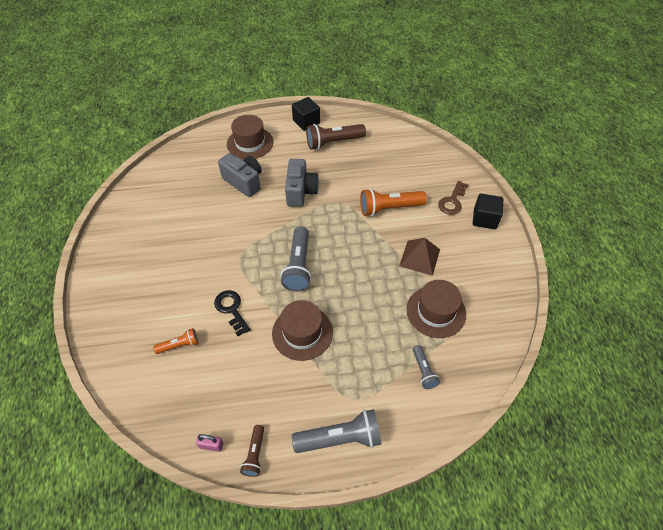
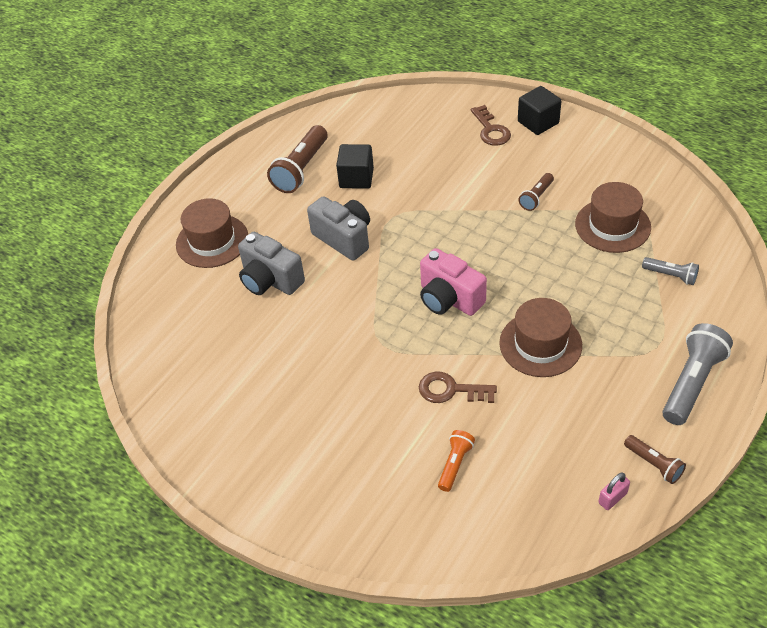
camera: 45 degrees left, 5 degrees down
(231, 309) = (451, 390): black key -> brown key
(244, 182) = (270, 280): grey camera -> grey camera turned 135 degrees counterclockwise
(298, 266) = (449, 299): grey flashlight -> pink camera
(306, 122) = (240, 173): black cube -> black cube (356, 178)
(389, 208) = (448, 181): orange flashlight -> none
(419, 257) = (536, 197): brown pyramid -> brown flashlight

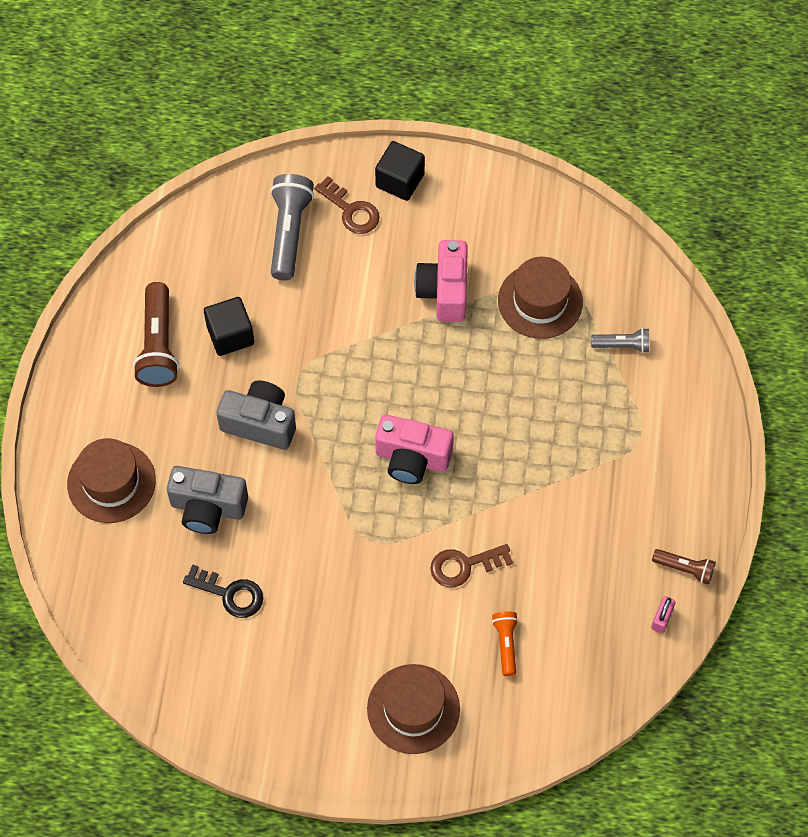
camera: 30 degrees left, 15 degrees up
(249, 343) = (230, 593): none -> black key
(536, 197) = (444, 291): brown flashlight -> pink camera
(540, 344) = (528, 478): brown hat -> brown hat (413, 709)
(691, 382) = (687, 466): grey flashlight -> grey flashlight (289, 232)

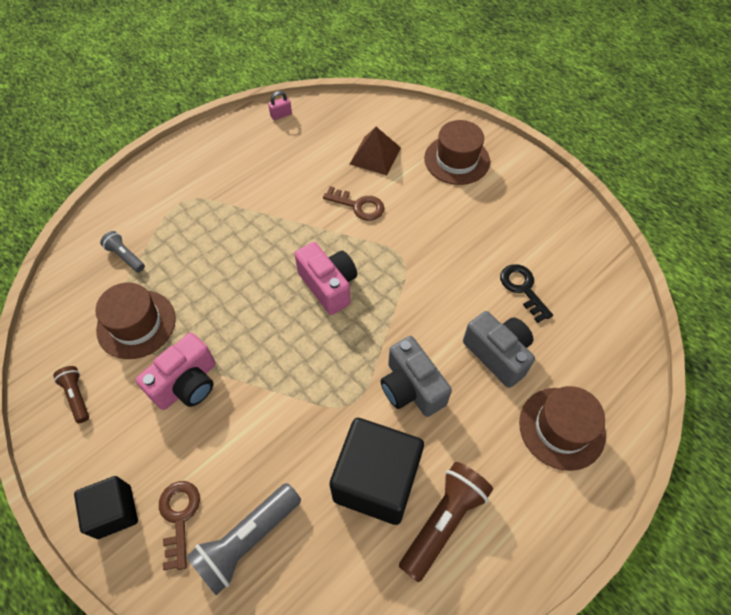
camera: 140 degrees left, 5 degrees down
(230, 335) = (376, 480): black cube -> black cube, size x1.72
(505, 644) = (375, 155): orange flashlight -> brown pyramid
(685, 569) = (242, 126): brown flashlight -> brown flashlight (77, 396)

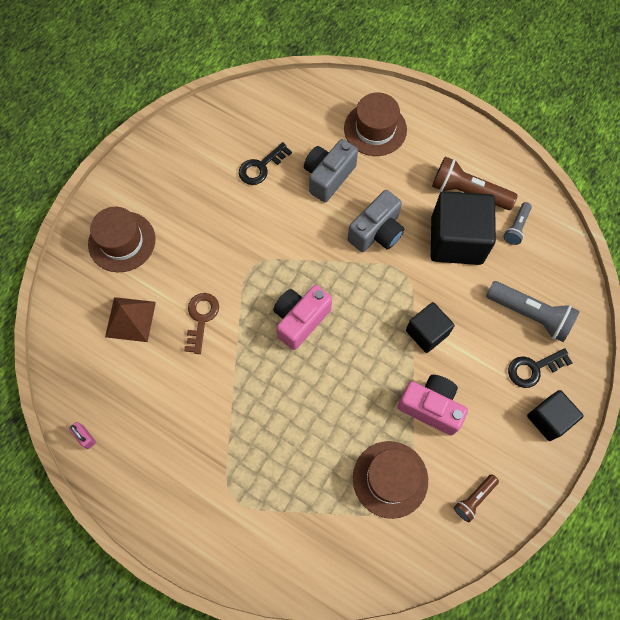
camera: 105 degrees left, 10 degrees up
(125, 256) = (320, 527): grey flashlight -> grey flashlight (516, 227)
(179, 517) = (533, 368): brown key -> black key
(270, 406) = (427, 332): none -> black cube

